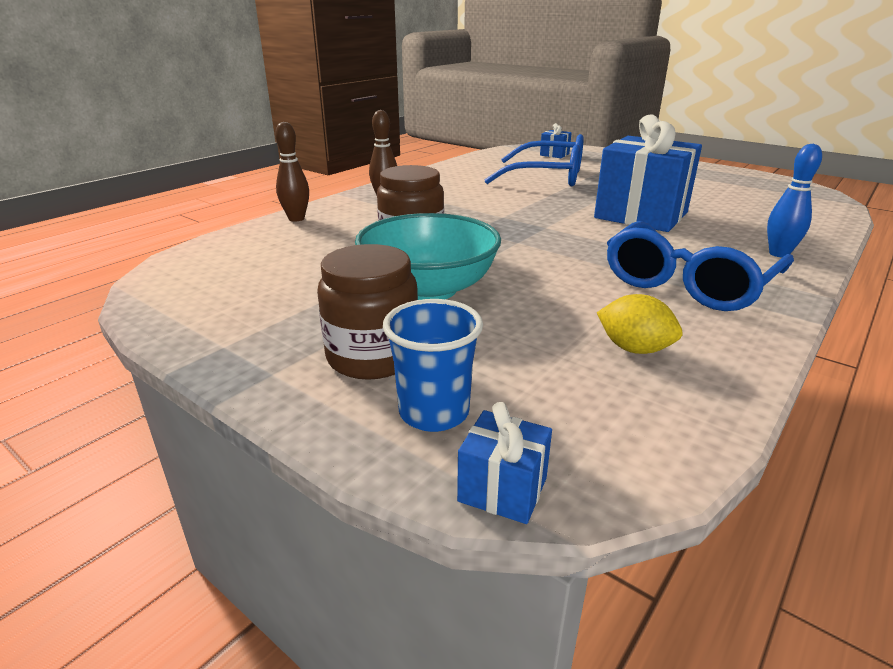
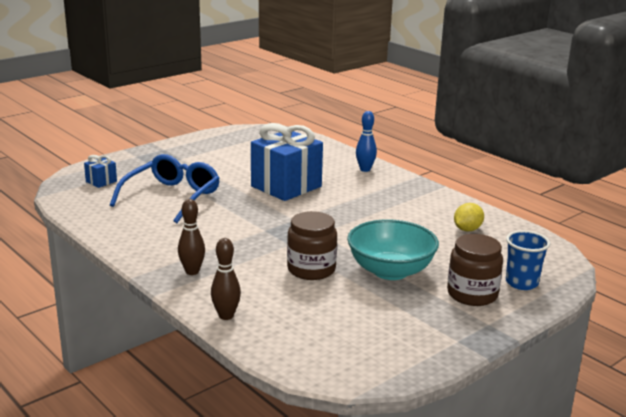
camera: 80 degrees left, 5 degrees down
(502, 489) = (569, 275): blue gift -> none
(688, 282) = (397, 200): blue glasses -> none

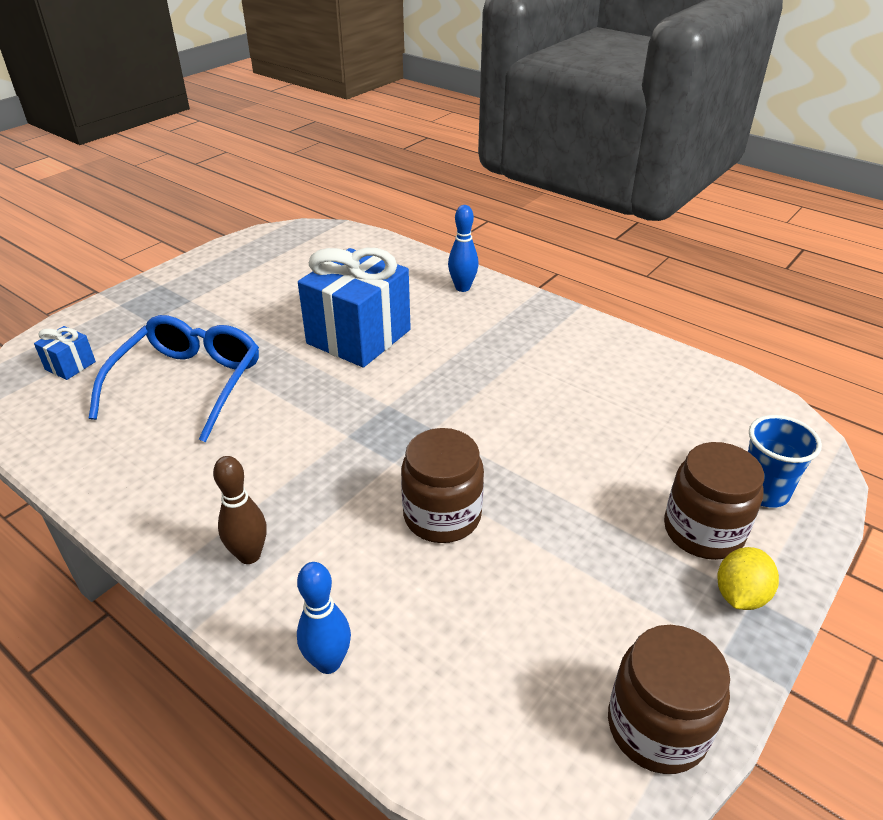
camera: 10 degrees left, 15 degrees up
(226, 316) = (328, 662): brown bowling pin -> blue bowling pin
(390, 271) = (564, 498): turquoise bowl -> none
(403, 361) = (657, 727): none -> brown jar
(467, 229) = (643, 388): yellow lemon -> yellow lemon (740, 595)

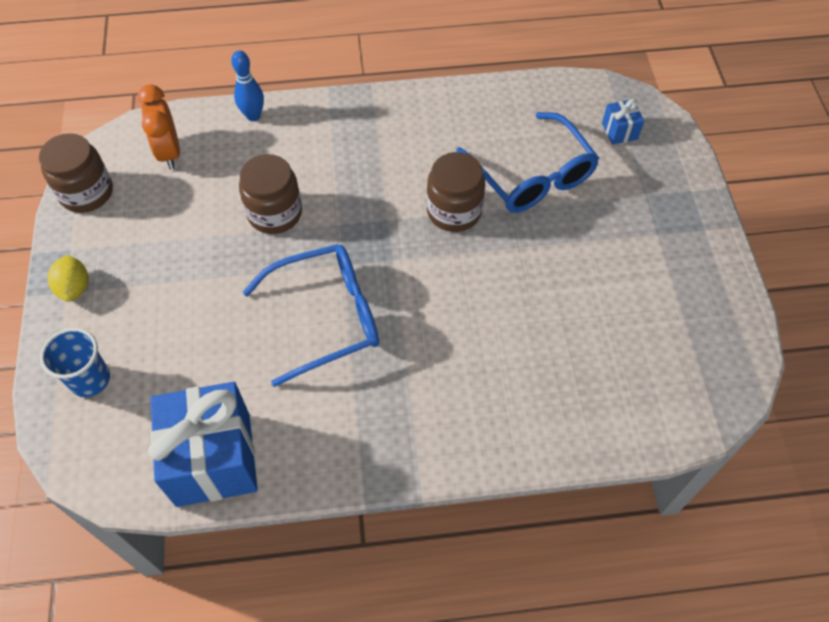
camera: 135 degrees right, 20 degrees up
(249, 555) = (346, 125): brown bowling pin -> none
(359, 337) = (490, 301): blue gift -> blue gift (213, 459)
(462, 288) = (488, 432): blue bowling pin -> none
(490, 698) = (169, 153): none -> orange clock
(494, 403) = (326, 317): none -> blue glasses
(703, 531) = (116, 316): brown jar -> brown jar (454, 211)

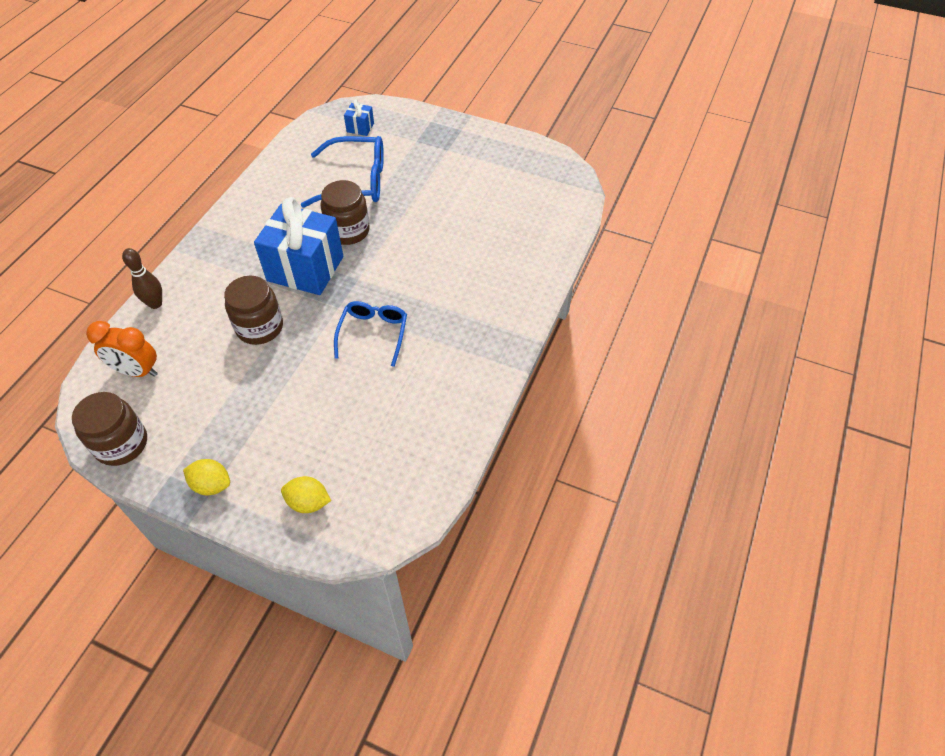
camera: 60 degrees left, 5 degrees down
(90, 379) = (308, 502): blue cup -> yellow lemon
(213, 459) = (435, 444): blue gift -> blue gift (305, 269)
(253, 116) = (155, 304): blue bowling pin -> brown bowling pin
(326, 317) = (373, 334): blue glasses -> blue glasses, size x0.65

